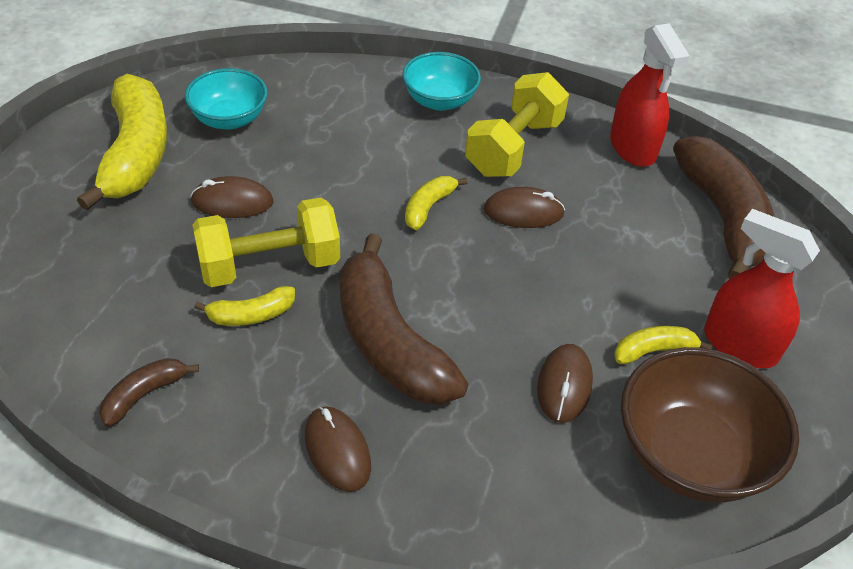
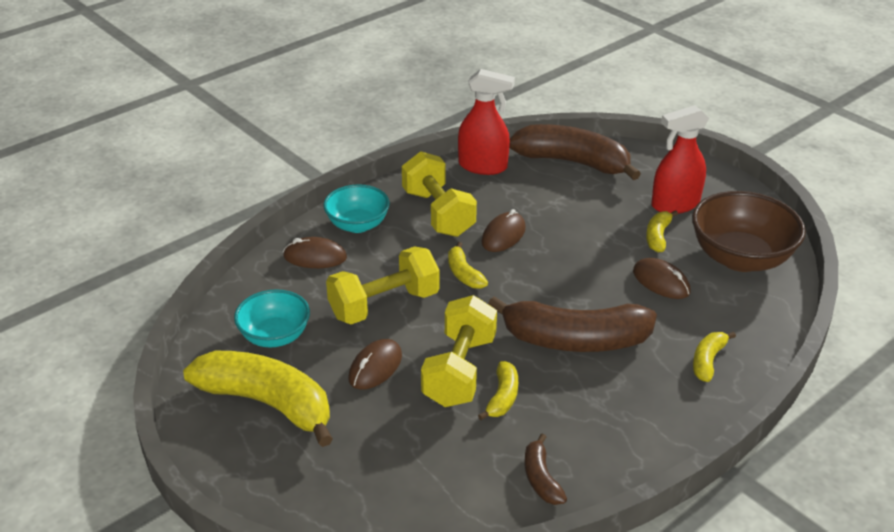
camera: 55 degrees left, 10 degrees down
(330, 170) = (384, 305): none -> yellow dumbbell
(337, 451) = (651, 398): brown mouse -> brown mouse (315, 257)
(447, 487) = (708, 361): none -> yellow banana

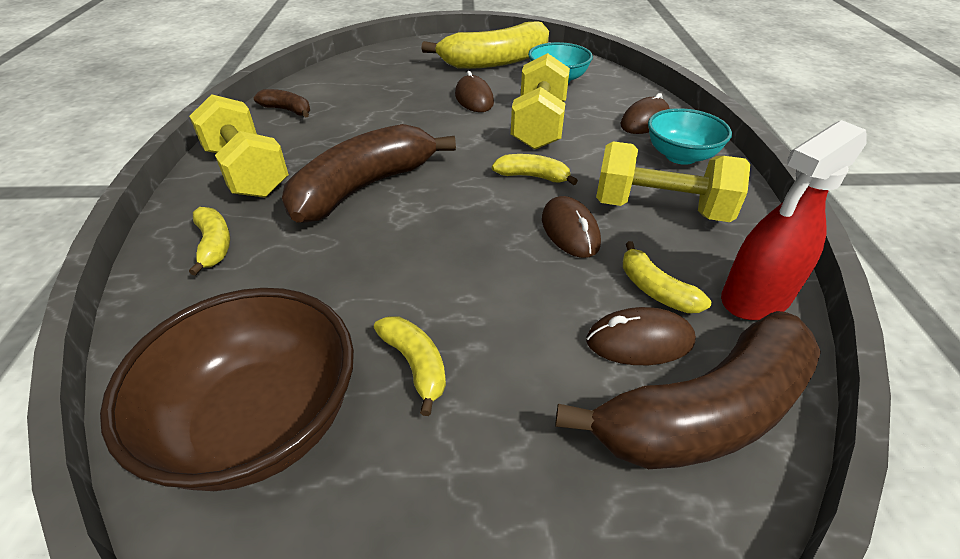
camera: 130 degrees right, 5 degrees up
(459, 371) = (420, 124): yellow dumbbell -> yellow dumbbell (247, 172)
(502, 397) = (368, 128): yellow banana -> yellow banana (655, 290)
(661, 282) = (342, 297): brown mouse -> brown mouse (639, 341)
(675, 204) = (459, 459): red spray bottle -> none

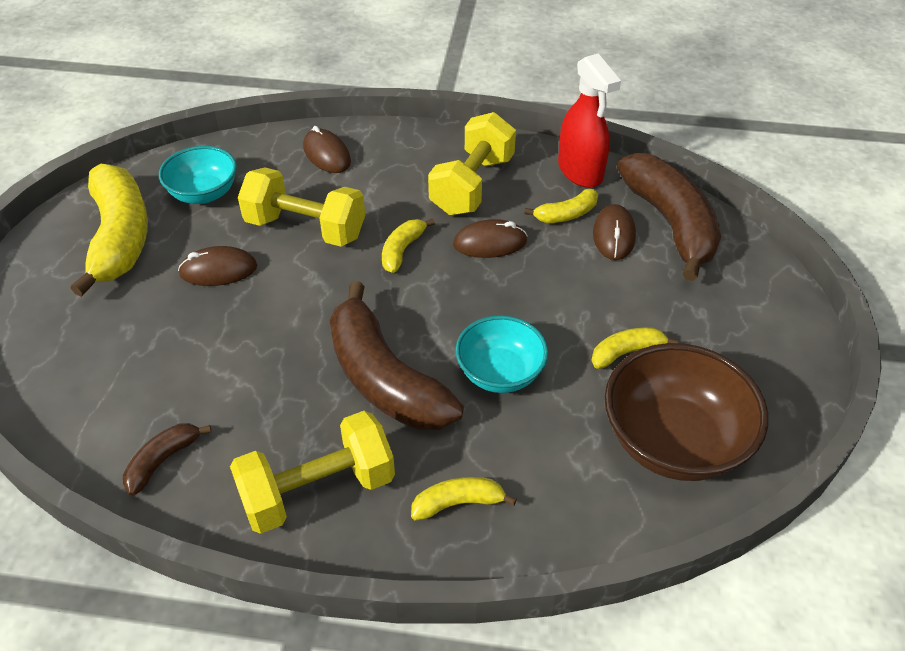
camera: 80 degrees left, 5 degrees up
(680, 156) = (397, 151): turquoise bowl -> turquoise bowl (500, 373)

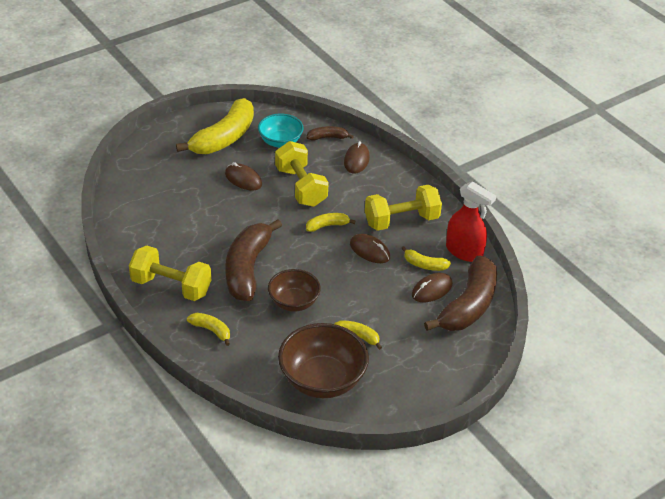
camera: 45 degrees right, 5 degrees down
(163, 461) = (135, 235): brown banana -> brown banana (328, 137)
(500, 373) = (294, 302): turquoise bowl -> brown bowl
(580, 171) = (464, 251): red spray bottle -> red spray bottle turned 75 degrees counterclockwise

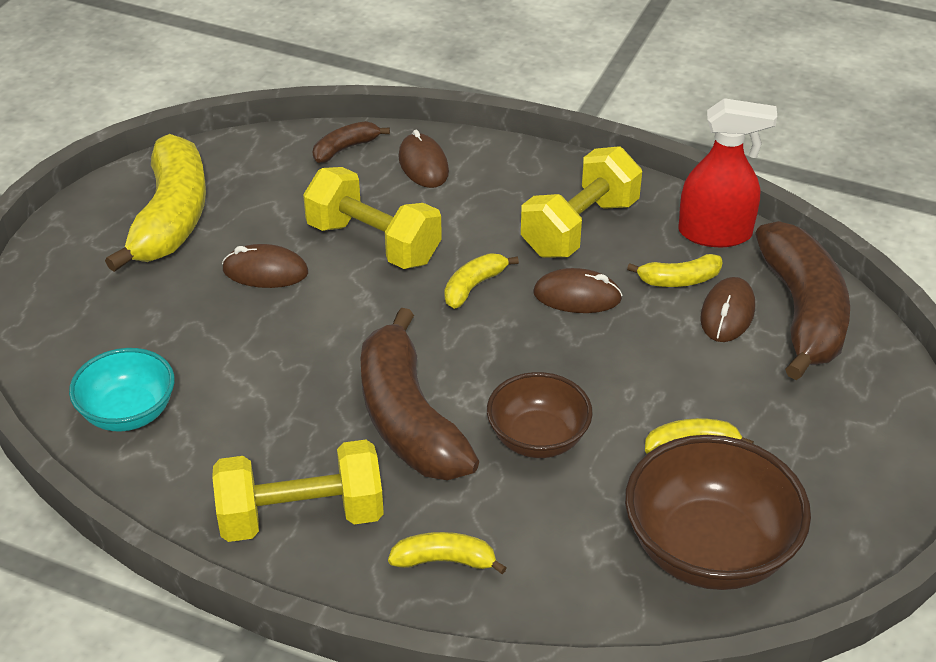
camera: 30 degrees left, 0 degrees up
(280, 142) = (274, 185): turquoise bowl -> turquoise bowl (128, 413)

